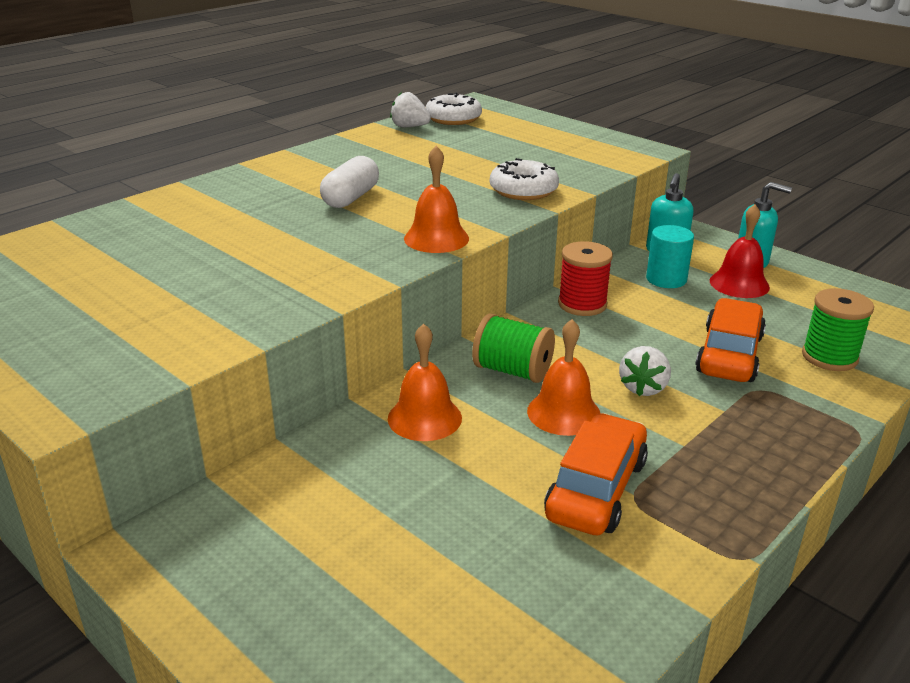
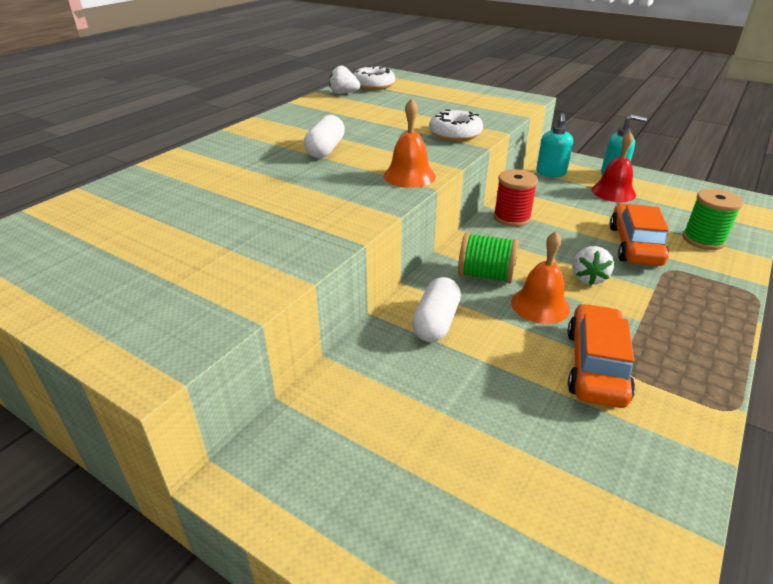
camera: 10 degrees left, 5 degrees up
(424, 418) = (436, 322): orange bell -> white capsule
(666, 279) = (561, 193): turquoise cylinder -> none

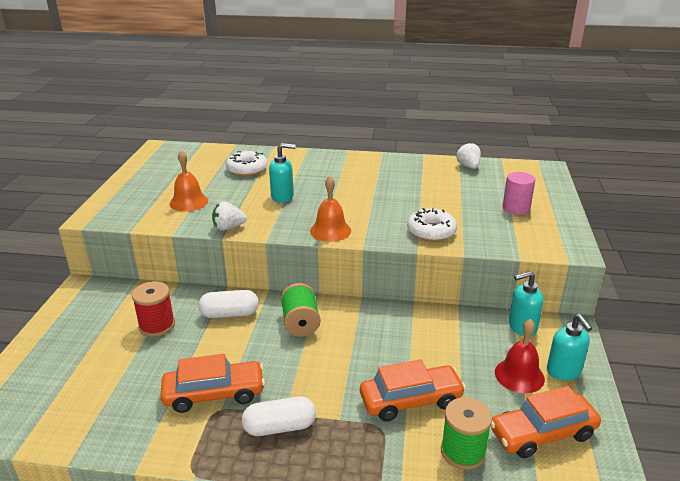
camera: 65 degrees right, 5 degrees down
(294, 185) = (282, 197): none -> turquoise soap dispenser
(325, 149) = (347, 190): white capsule -> white capsule (279, 427)
(373, 85) = (505, 172): white donut -> white donut (247, 169)
(443, 97) = (516, 208): none -> pink cylinder
(512, 218) = (403, 319): red spool -> red spool (157, 325)
(540, 305) = (276, 356): orange bell -> orange bell (189, 202)
(588, 278) = (331, 377): white strawberry -> white strawberry (228, 227)
(684, 204) = (542, 433): none -> orange car

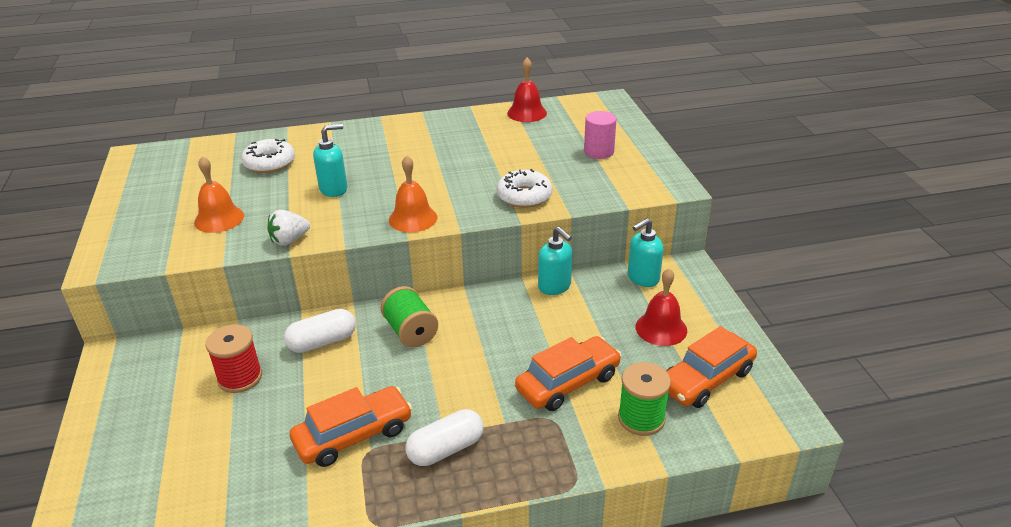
camera: 20 degrees left, 5 degrees up
(468, 166) = (527, 113): white strawberry -> red bell
(564, 371) = (700, 313): turquoise soap dispenser -> turquoise soap dispenser (555, 286)

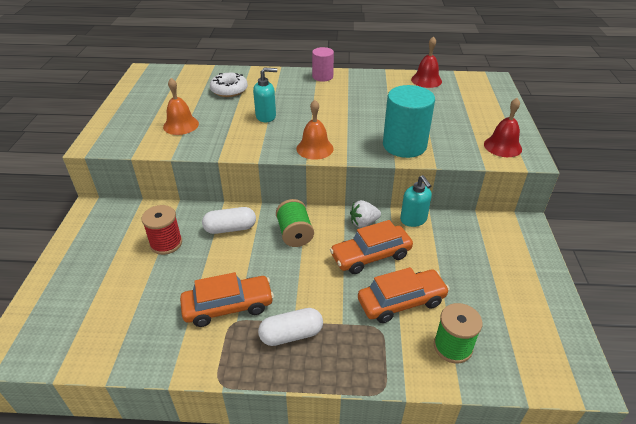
camera: 15 degrees right, 5 degrees up
(289, 240) = (222, 149): white strawberry -> white strawberry (363, 223)
(524, 196) = (404, 145): white donut -> turquoise cylinder
(599, 152) = (474, 119): pink cylinder -> pink cylinder (322, 77)
(643, 278) = (486, 227): turquoise soap dispenser -> none
(661, 328) = (490, 272): red bell -> red bell (502, 146)
(706, 379) = (517, 325): orange car -> orange car (371, 256)

